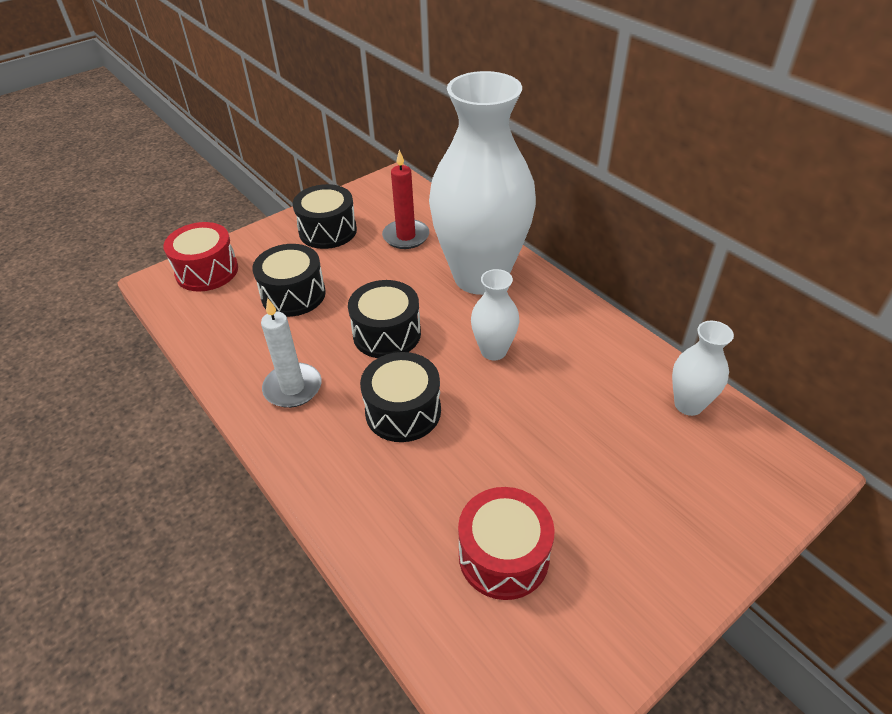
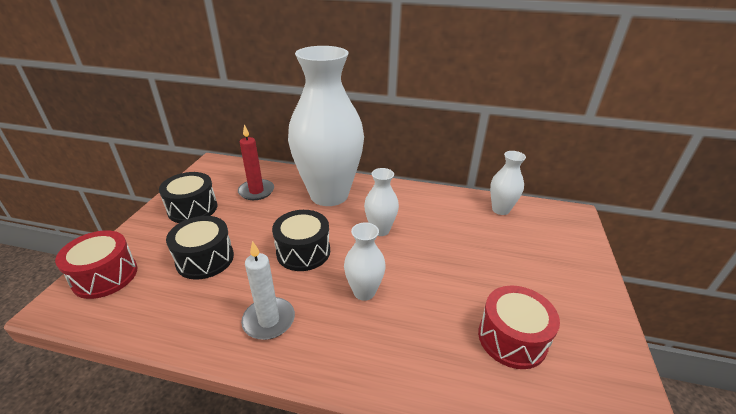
camera: 40 degrees left, 10 degrees down
(403, 411) = (364, 292): black drum -> white vase

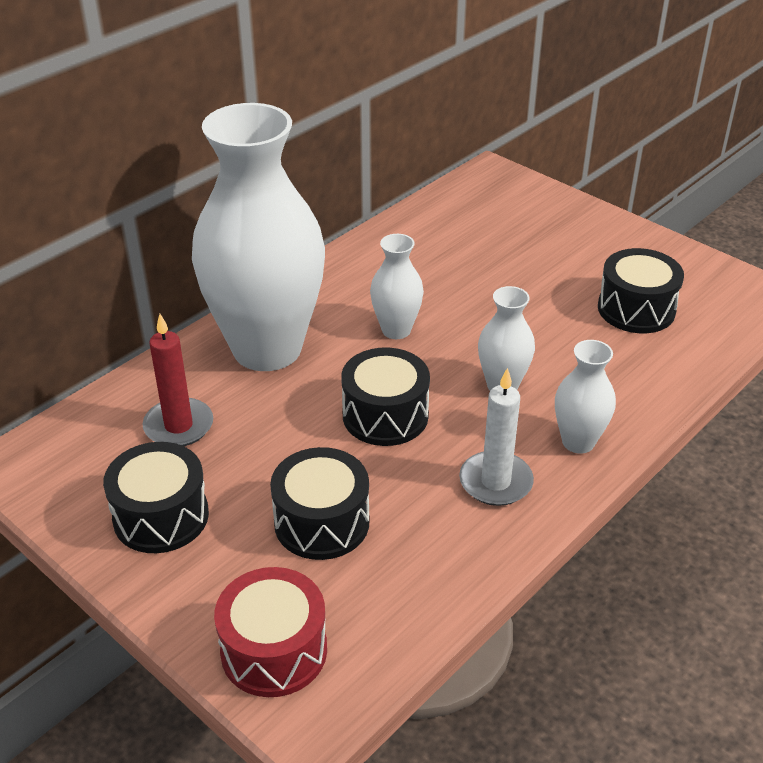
camera: 60 degrees left, 5 degrees up
(500, 209) = (438, 216): white vase -> white vase (578, 442)
(512, 338) = (636, 309): red drum -> black drum

